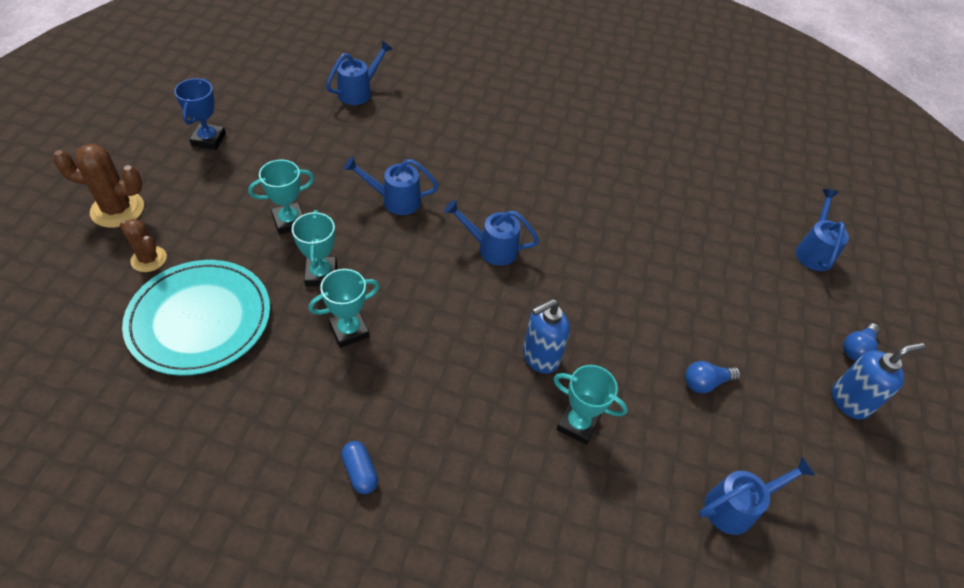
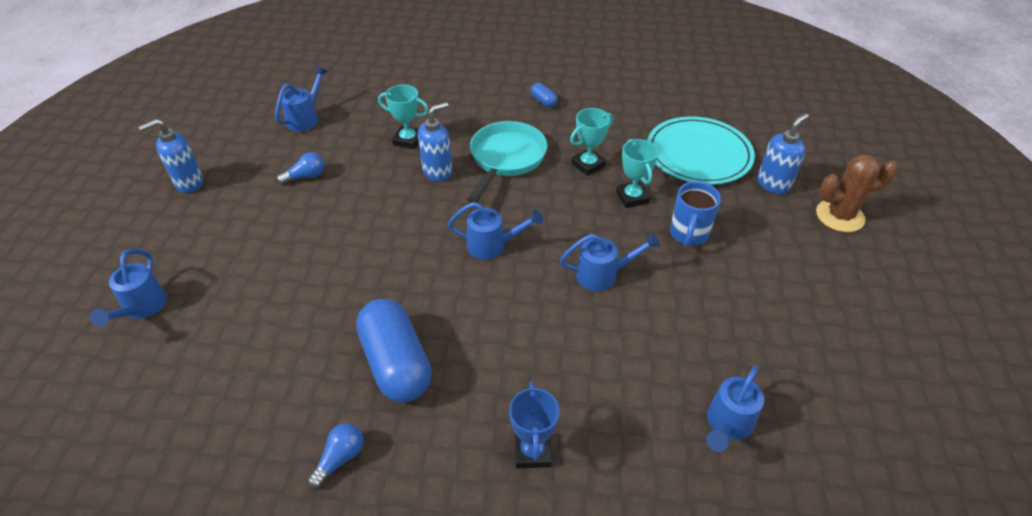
camera: 175 degrees right, 5 degrees down
(149, 259) = (773, 184): brown cactus -> blue soap dispenser
(208, 139) = (837, 304): blue trophy -> blue trophy (532, 451)
(289, 221) = (688, 234): turquoise trophy -> blue mug
(449, 362) = (506, 159): none -> turquoise pan
(585, 168) = (396, 363): none -> blue capsule
(736, 507) = (305, 118): blue watering can -> blue watering can turned 150 degrees clockwise
(857, 348) = (156, 221): blue light bulb -> blue light bulb (340, 458)

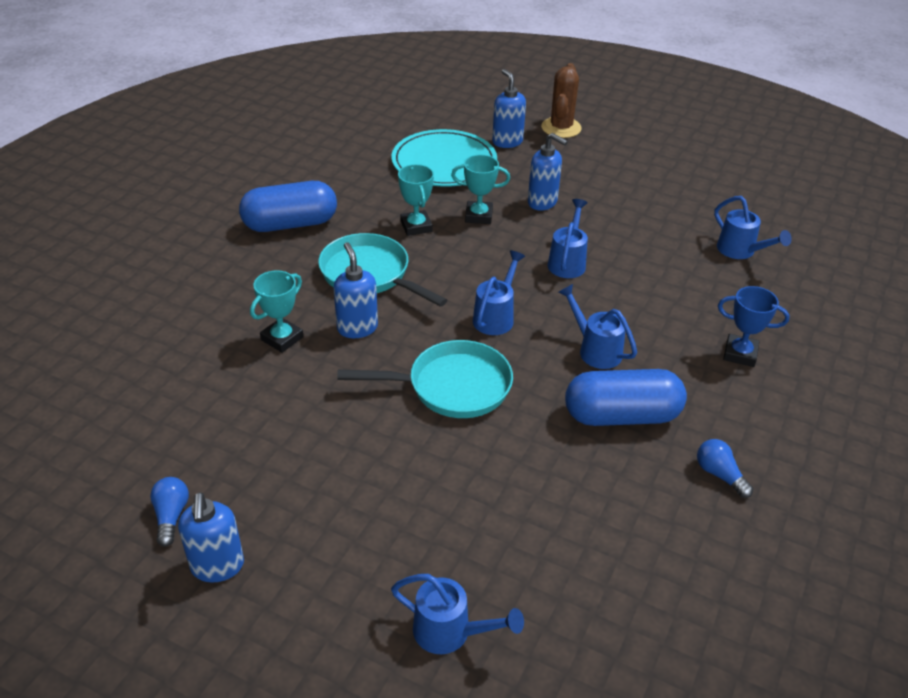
camera: 70 degrees left, 5 degrees down
(305, 118) = (160, 422): blue watering can -> blue watering can (595, 350)
(306, 176) = (289, 440): blue light bulb -> blue light bulb (171, 516)
(391, 242) = (452, 387): none -> turquoise pan
(543, 101) = (290, 224): blue capsule -> blue capsule, size x2.33
(688, 234) = (542, 202): blue mug -> blue soap dispenser

